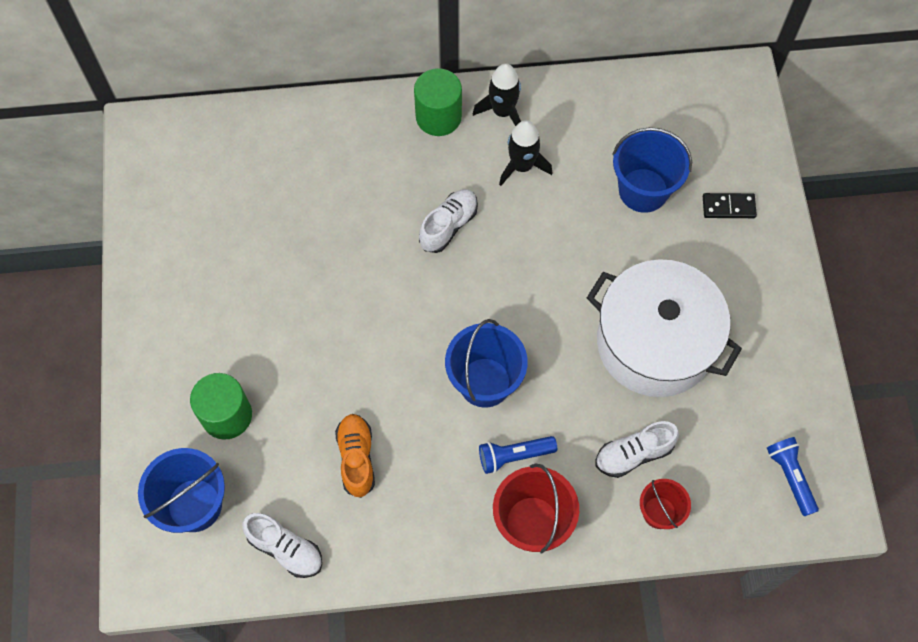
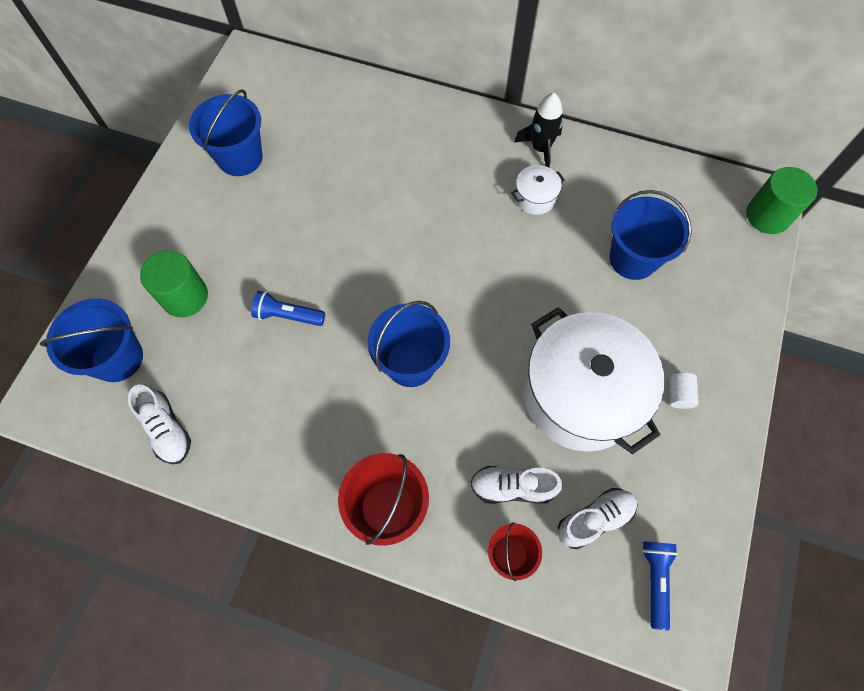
camera: 25 degrees right, 0 degrees up
(199, 247) = (240, 158): none -> blue bucket
(356, 458) = (268, 379): orange shoe -> none
(438, 117) = (484, 132): green cylinder -> green cylinder (767, 216)
(448, 226) = (448, 221): white shoe -> white shoe (594, 519)
(514, 456) = (403, 439): blue flashlight -> blue flashlight (288, 315)
(522, 166) = (535, 197): black rocket -> white pot
(728, 207) = (706, 304): black domino -> none
(740, 304) = (678, 394): none -> white cylinder

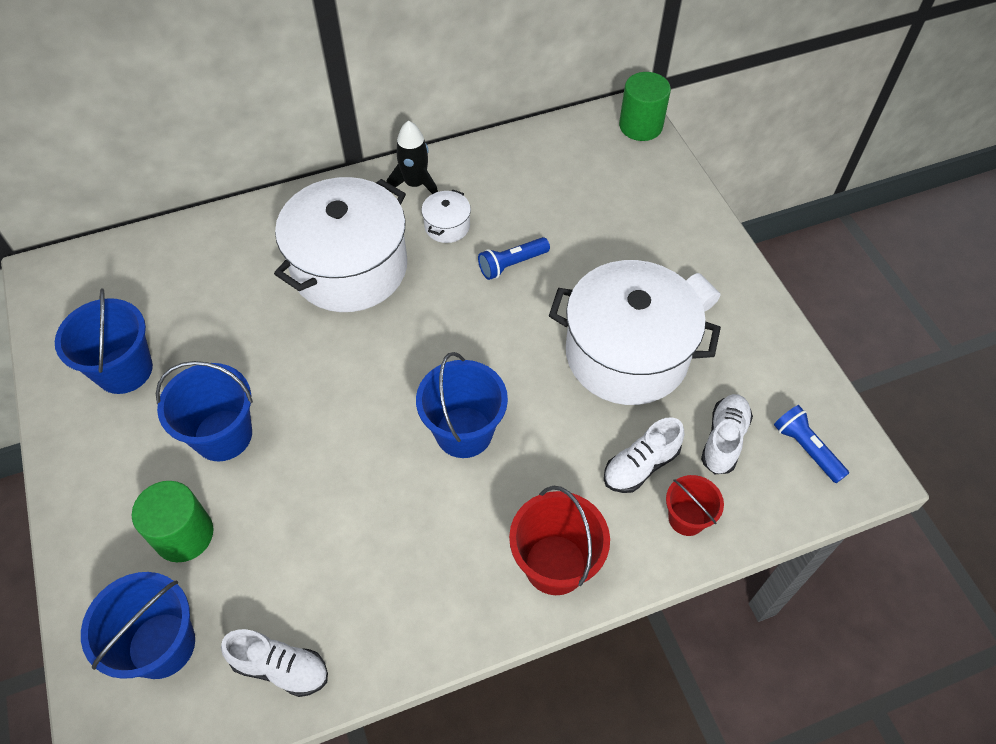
camera: 40 degrees left, 10 degrees down
(288, 315) = (309, 475): blue flashlight -> blue flashlight (511, 264)
(438, 183) = (349, 267): none -> white pot
(633, 258) = (570, 222): blue bucket -> blue bucket (223, 435)

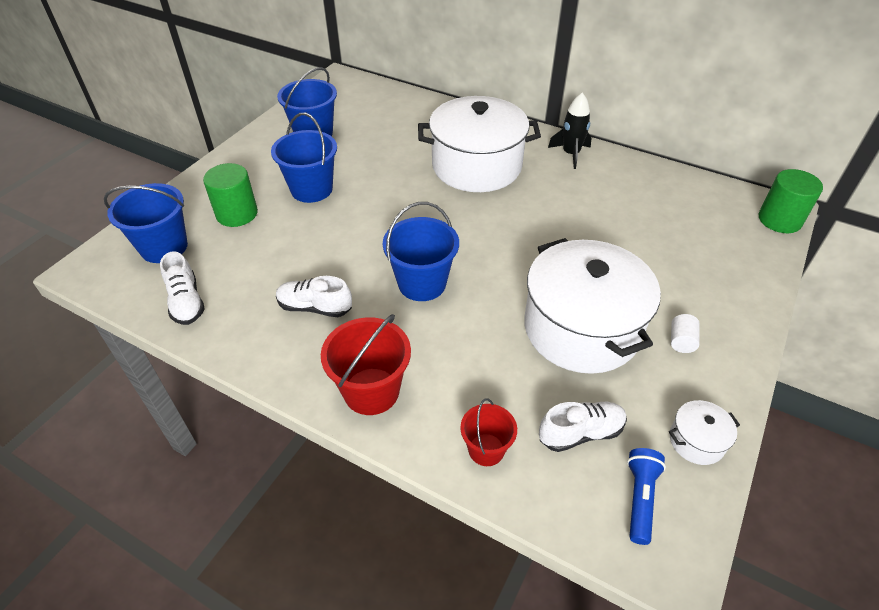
camera: 50 degrees right, 10 degrees down
(447, 226) = (560, 184): white pot -> white pot (696, 441)
(511, 264) = (573, 228): blue flashlight -> none
(640, 465) = (500, 393): white shoe -> white shoe (315, 307)

